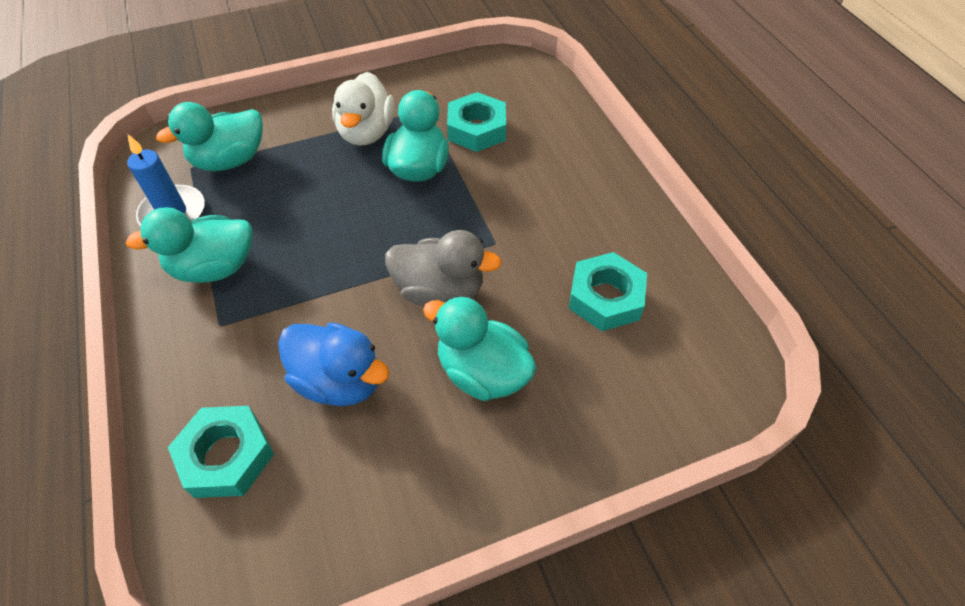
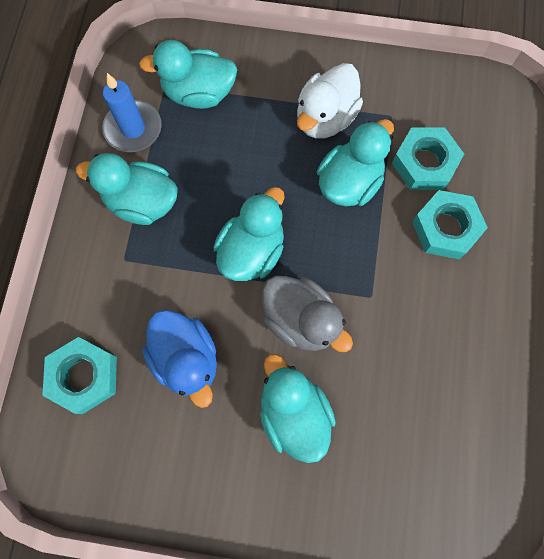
camera: 30 degrees right, 20 degrees up
(356, 258) = (252, 251): none -> turquoise duck
(605, 298) = (430, 402): turquoise nut -> turquoise nut (445, 228)

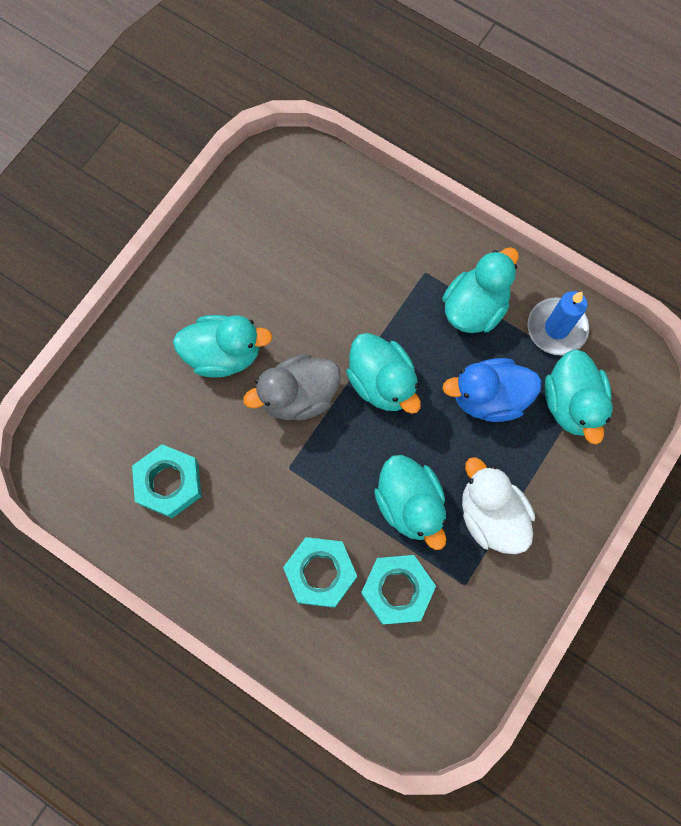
camera: 115 degrees right, 0 degrees up
(84, 376) = (336, 206): turquoise nut -> turquoise nut (169, 483)
(186, 359) = (311, 289): blue duck -> blue duck (489, 397)
(199, 93) = (572, 404): turquoise duck -> turquoise duck turned 150 degrees clockwise

